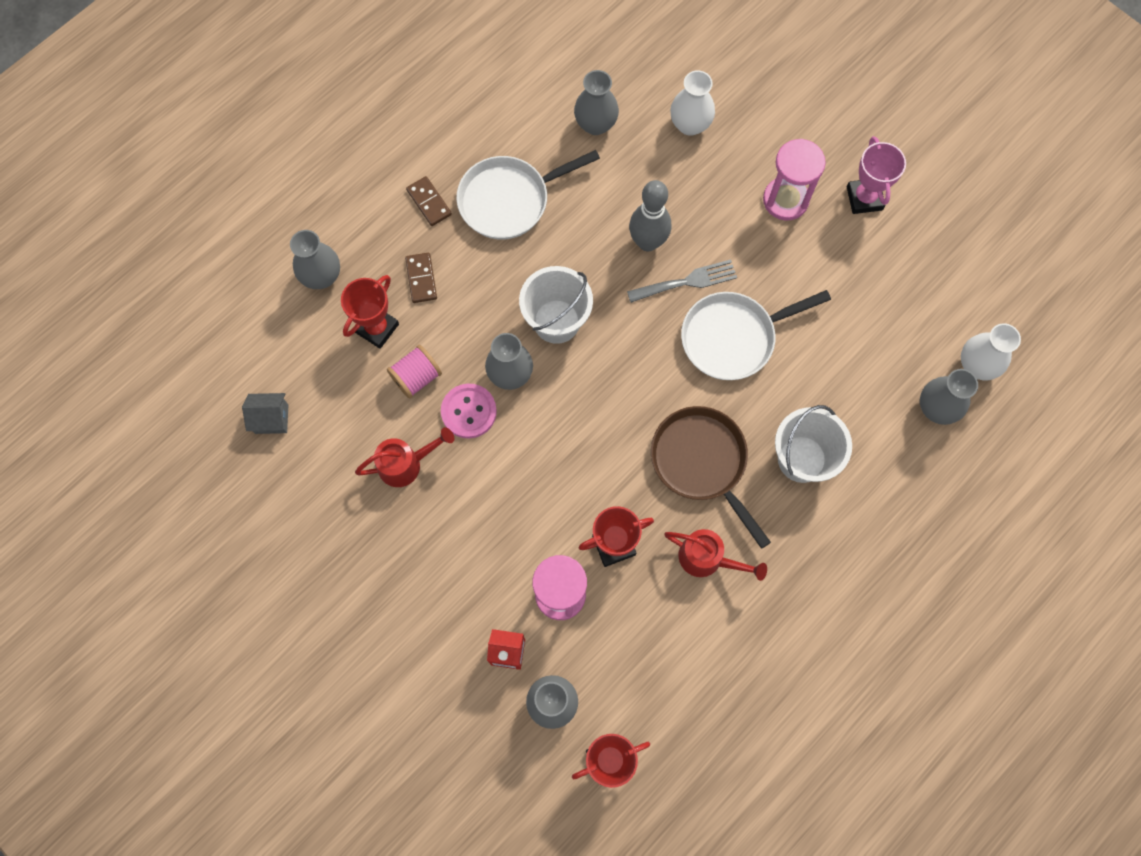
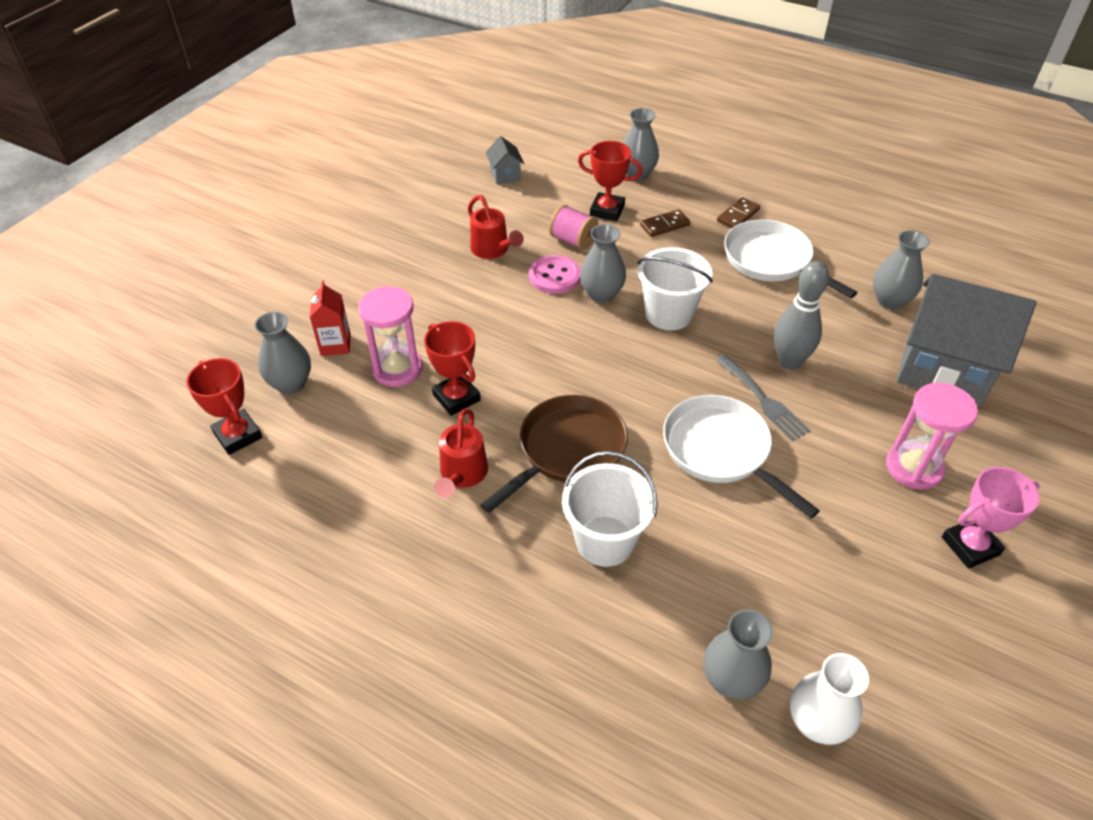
camera: 75 degrees right, 25 degrees down
(690, 124) = (943, 369): white vase -> grey house

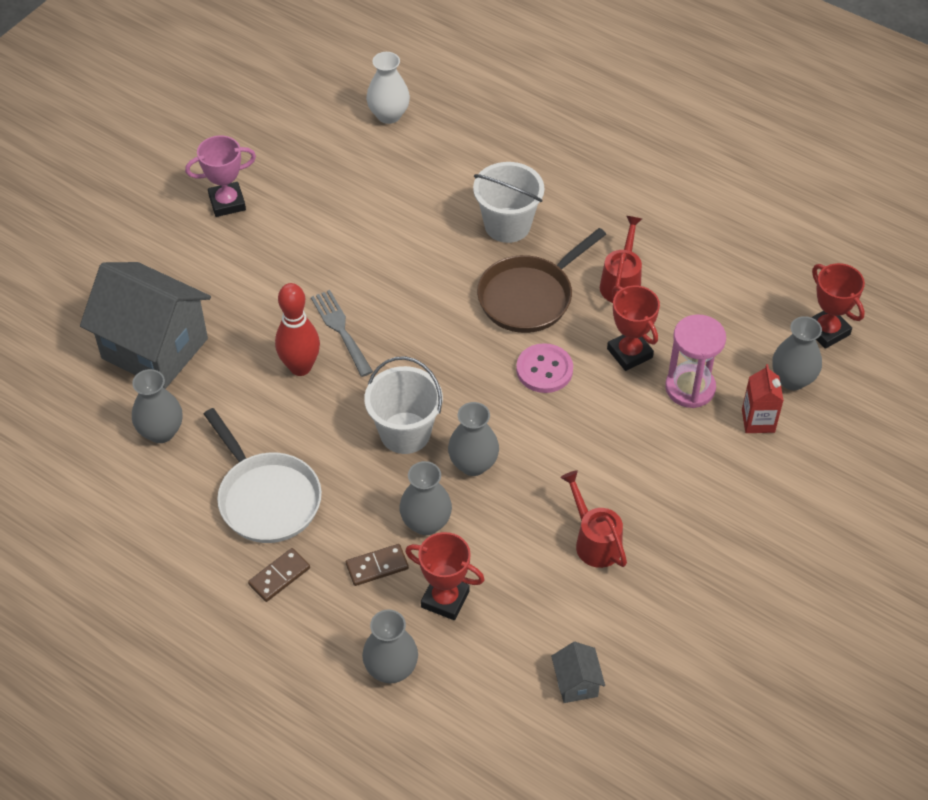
camera: 175 degrees left, 5 degrees up
(555, 276) = (523, 494): pink button -> pink button (544, 370)
(573, 240) = (495, 549): pink spool -> none
(721, 451) = (395, 286): white pan -> none
(731, 680) = (436, 138): grey vase -> grey vase (426, 523)
(789, 362) = (300, 367): grey bowling pin -> red bowling pin
(914, 467) = (236, 261): pink hourglass -> none

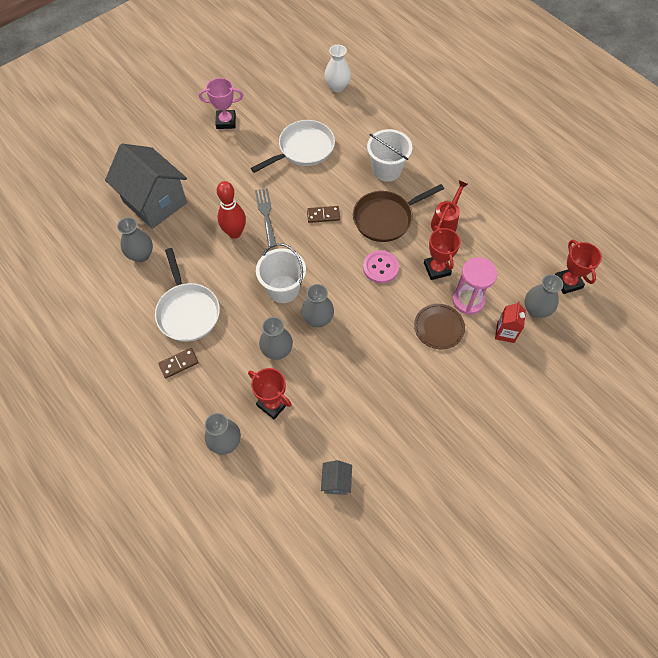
camera: 15 degrees right, 10 degrees up
(366, 220) = (303, 149): none -> white pan
(377, 566) = (238, 371): brown domino -> brown domino (323, 215)
(594, 541) = (377, 388): red watering can -> none
(658, 435) = (439, 327): none -> brown plate

